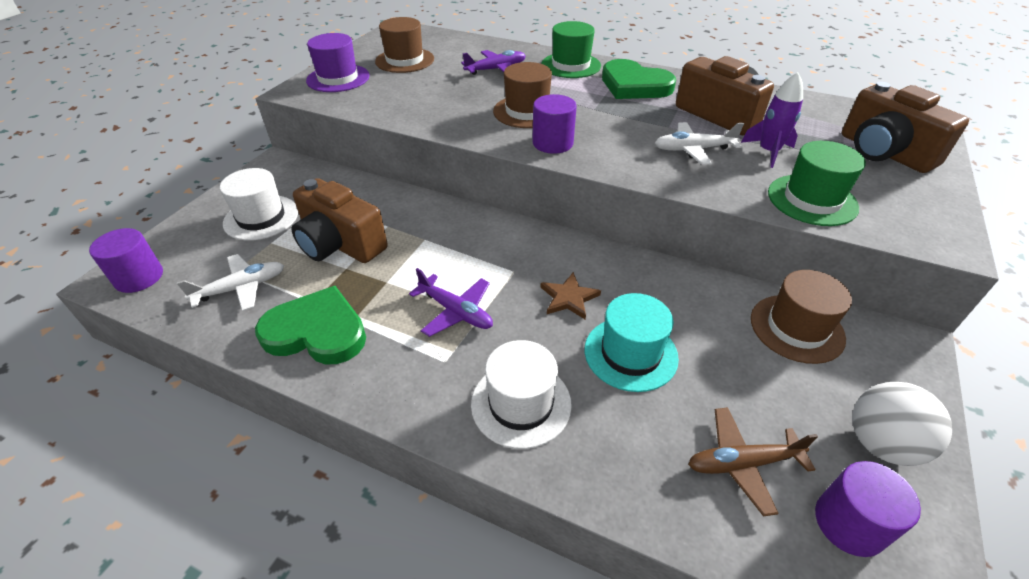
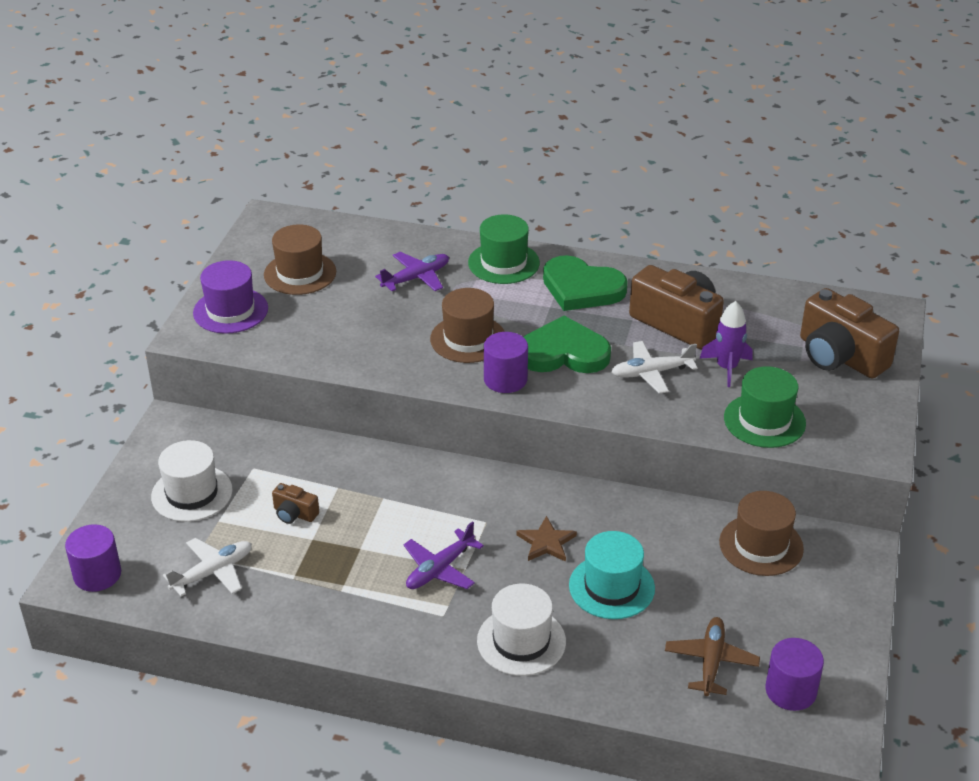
camera: 10 degrees left, 5 degrees down
(317, 331) = (311, 604): green heart -> green heart (564, 353)
(340, 244) = (294, 514): brown camera -> brown camera, size x0.46
(456, 311) = (440, 569): purple plane -> purple plane turned 105 degrees clockwise
(742, 463) = (711, 661): brown plane -> brown plane turned 120 degrees clockwise
(881, 443) = (822, 632): white ball -> none

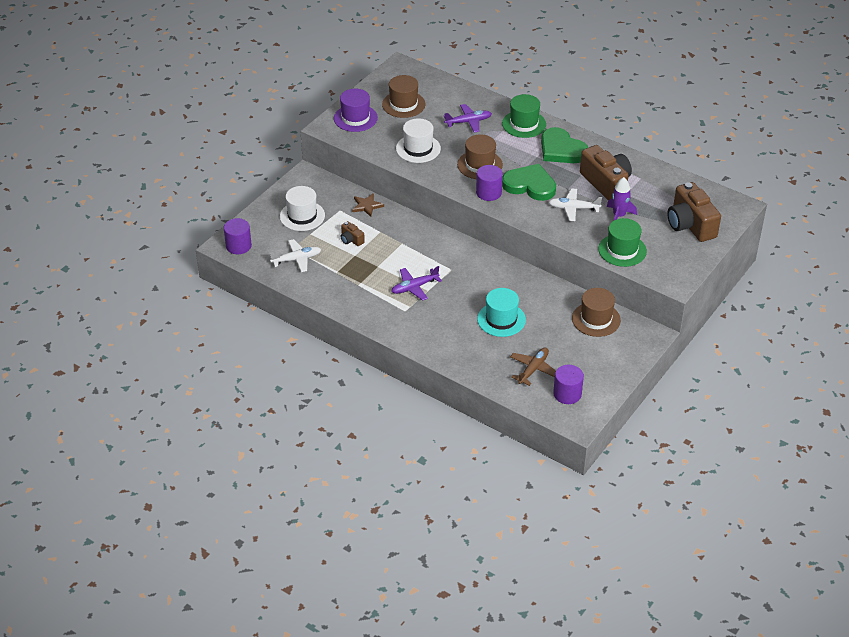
camera: 20 degrees right, 5 degrees up
(521, 641) = (439, 333): white hat -> white hat (418, 148)
(546, 542) = (478, 288): brown star -> brown star (367, 206)

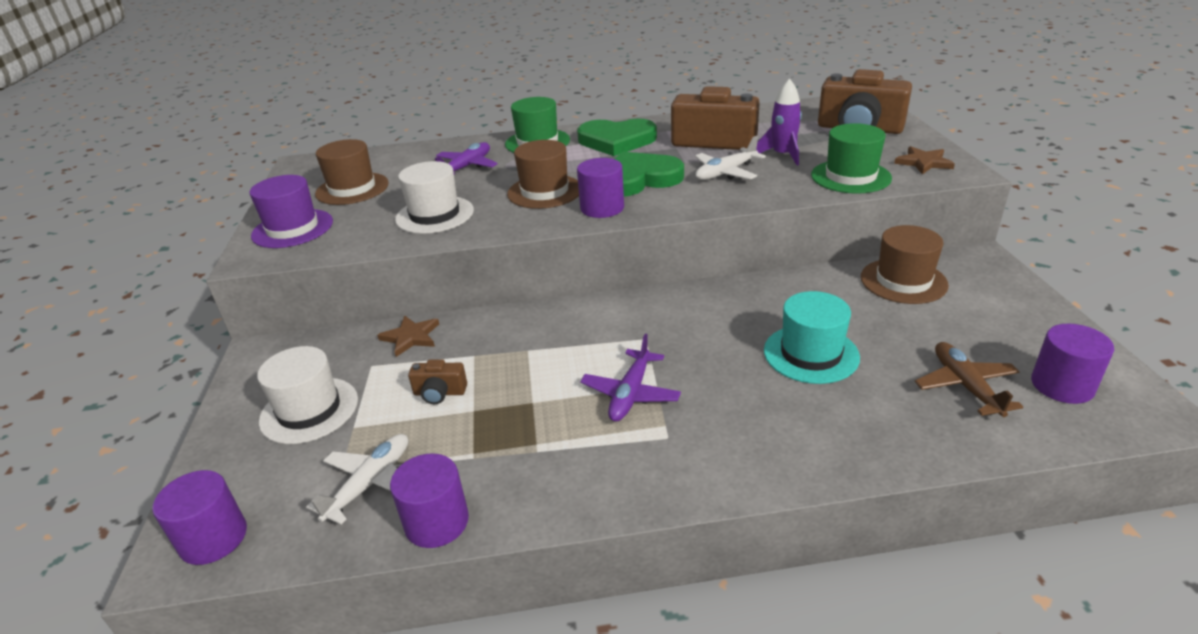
camera: 40 degrees left, 10 degrees down
(304, 286) = (436, 522): none -> purple cylinder
(671, 266) = (924, 162): none -> brown star

